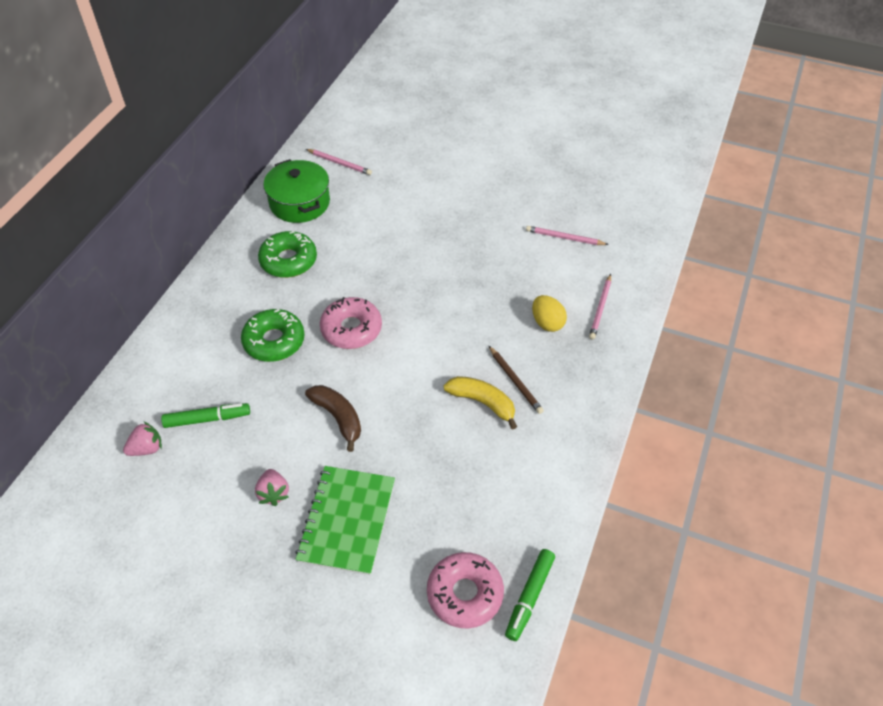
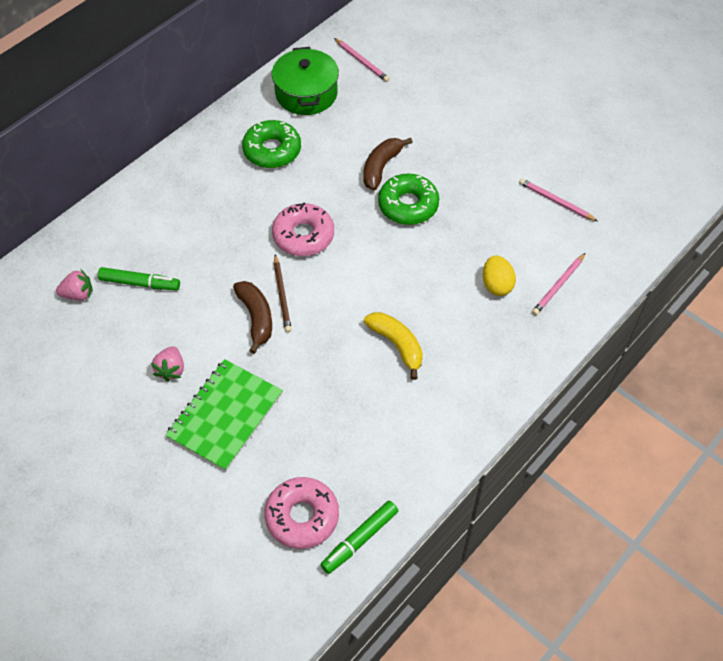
camera: 20 degrees right, 5 degrees up
(274, 341) = (227, 227): green donut -> green donut (408, 205)
(397, 249) = (381, 167): none -> brown banana
(515, 381) = (438, 334): brown pencil -> brown pencil (282, 295)

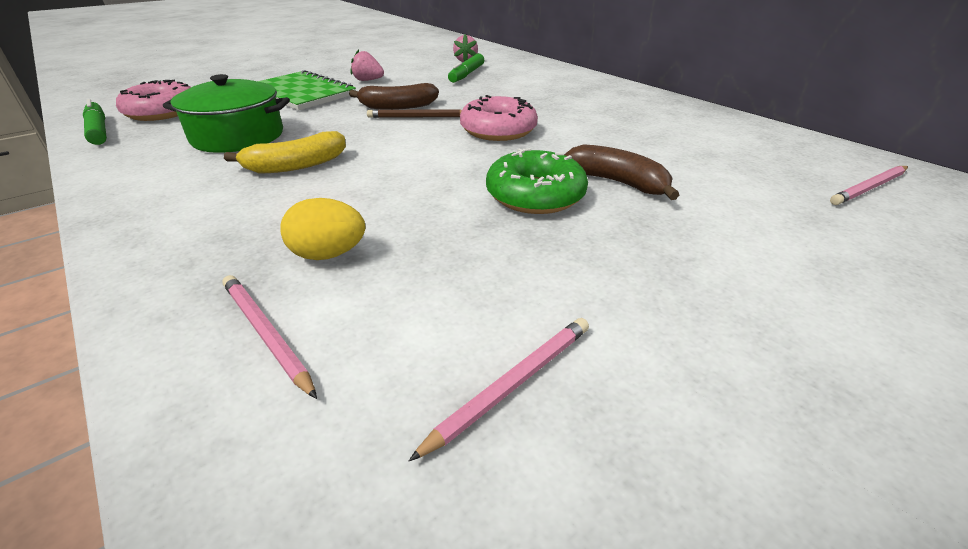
camera: 100 degrees right, 20 degrees down
(272, 150) = (640, 123): green donut -> none
(306, 93) = (758, 145): green pot -> green pot (238, 136)

